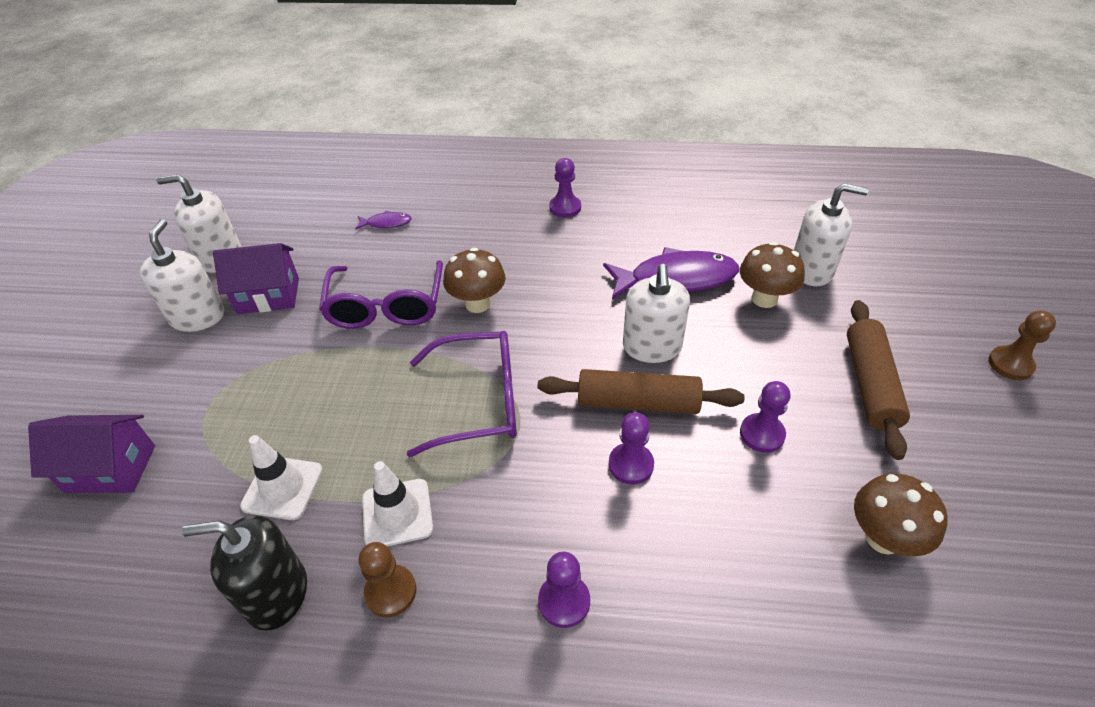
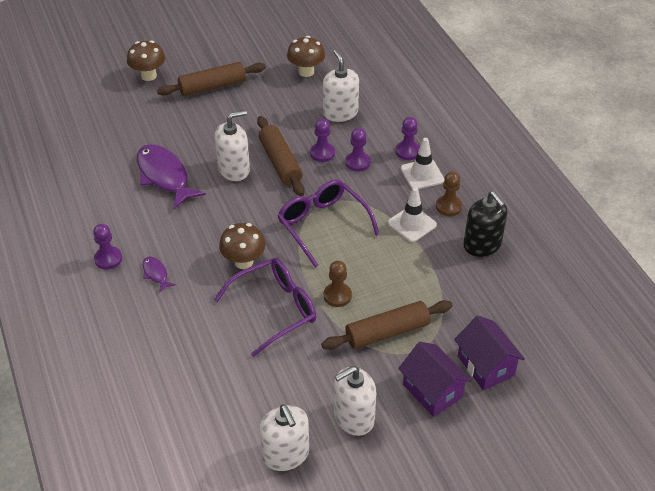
camera: 120 degrees left, 0 degrees up
(258, 391) = (387, 332): none -> brown rolling pin
(268, 295) = (306, 387): purple house -> purple house (432, 391)
(282, 488) = (434, 277): white traffic cone -> white traffic cone (422, 174)
(386, 223) = (182, 362): purple fish -> purple fish (156, 274)
(762, 434) = (272, 115): purple pawn -> purple pawn (357, 162)
(764, 299) = (163, 135): brown mushroom -> brown mushroom (148, 75)
(811, 270) = (124, 121): white soap dispenser -> white soap dispenser (340, 113)
(1010, 364) = (169, 46): brown pawn -> brown pawn (337, 295)

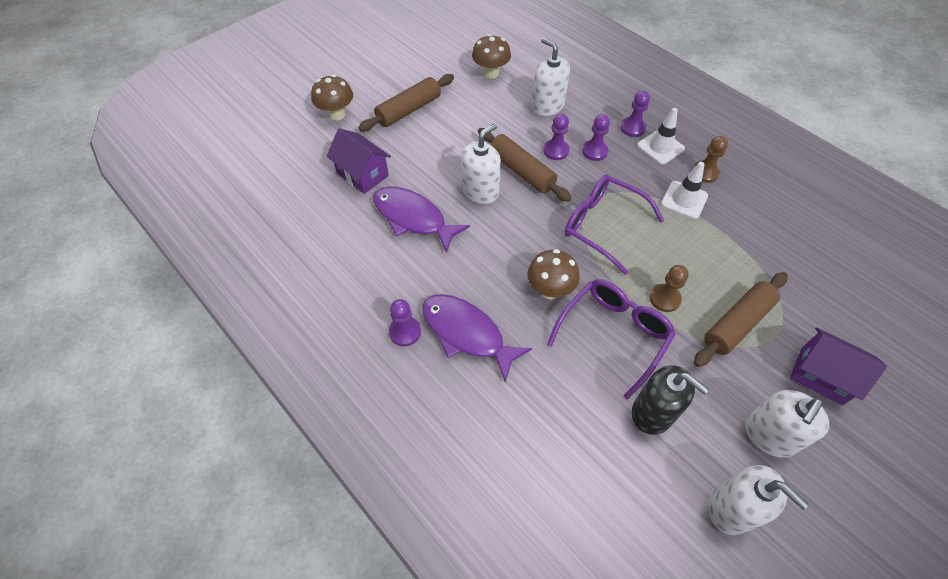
camera: 20 degrees left, 10 degrees up
(156, 274) = (467, 333): purple fish -> purple fish, size x2.16
(482, 245) = (759, 202): black soap dispenser -> black soap dispenser (653, 412)
(485, 366) = (849, 329): purple house -> purple house (362, 174)

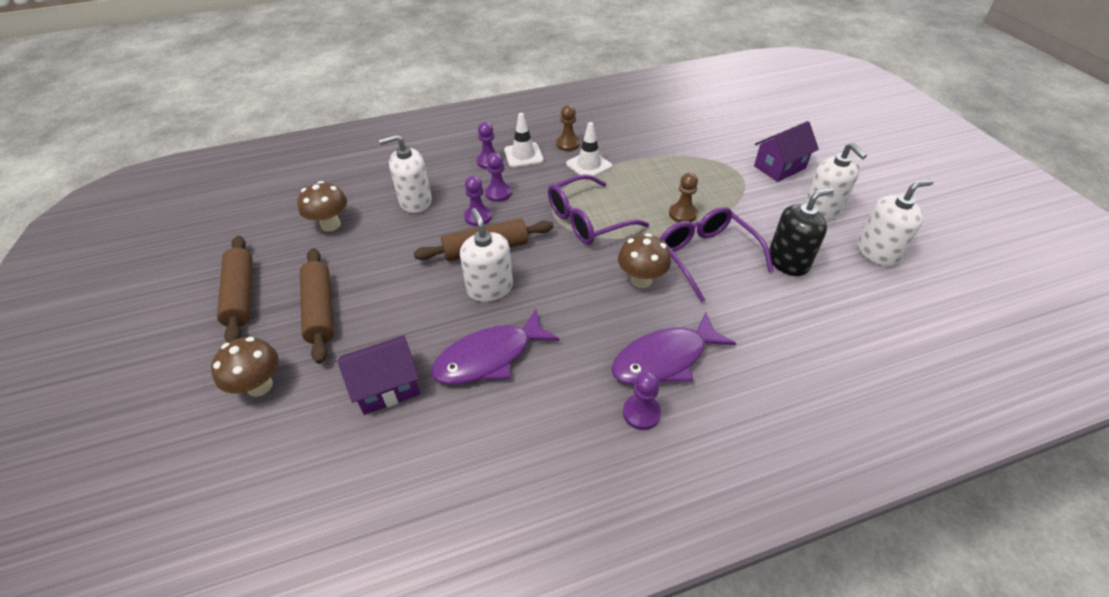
camera: 65 degrees left, 10 degrees down
(737, 324) = (722, 187): brown rolling pin -> brown rolling pin (241, 295)

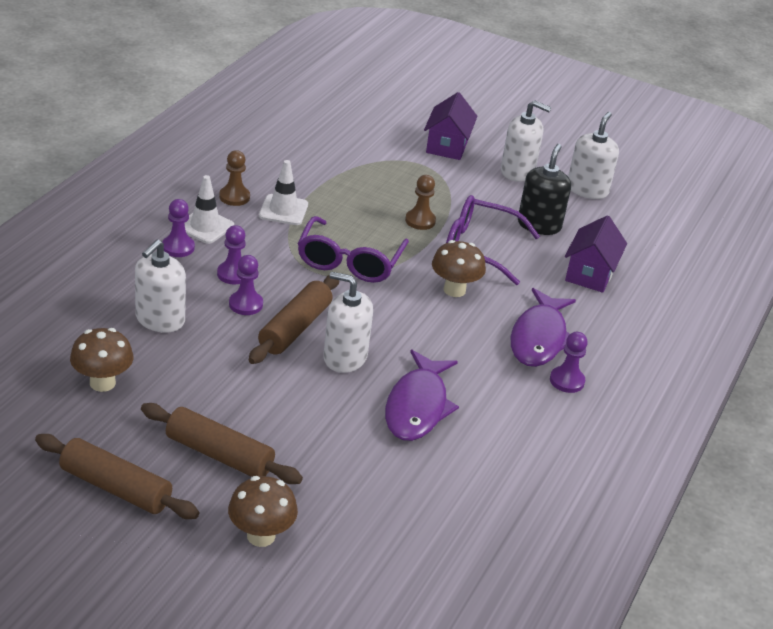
camera: 50 degrees left, 10 degrees down
(387, 387) = (370, 471): purple house -> purple house (590, 274)

